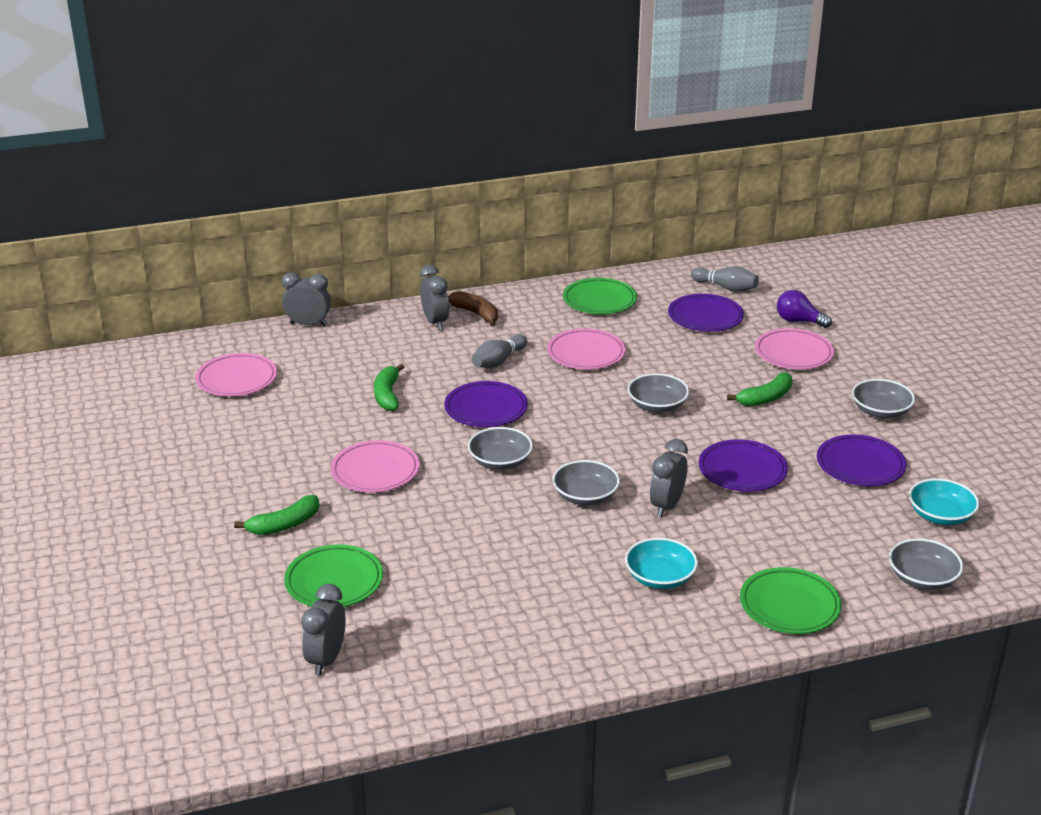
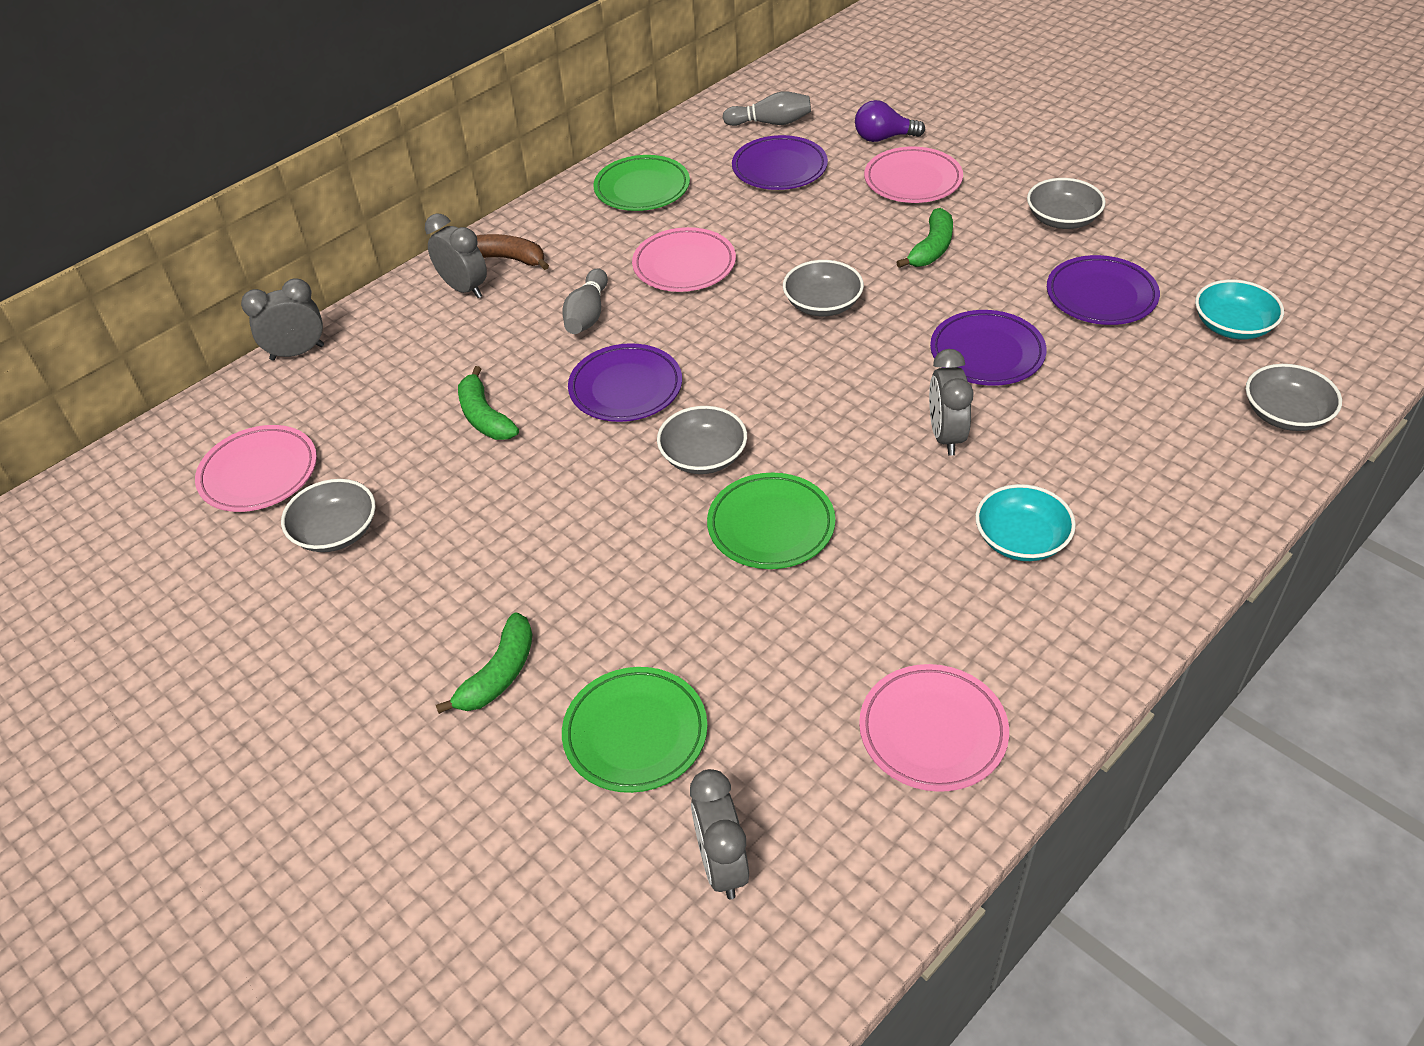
camera: 25 degrees left, 15 degrees up
(375, 471) = (557, 537): pink plate -> pink plate (932, 731)
(585, 496) = (844, 462): grey bowl -> grey bowl (336, 531)
(789, 605) = (1188, 513): green plate -> green plate (771, 526)

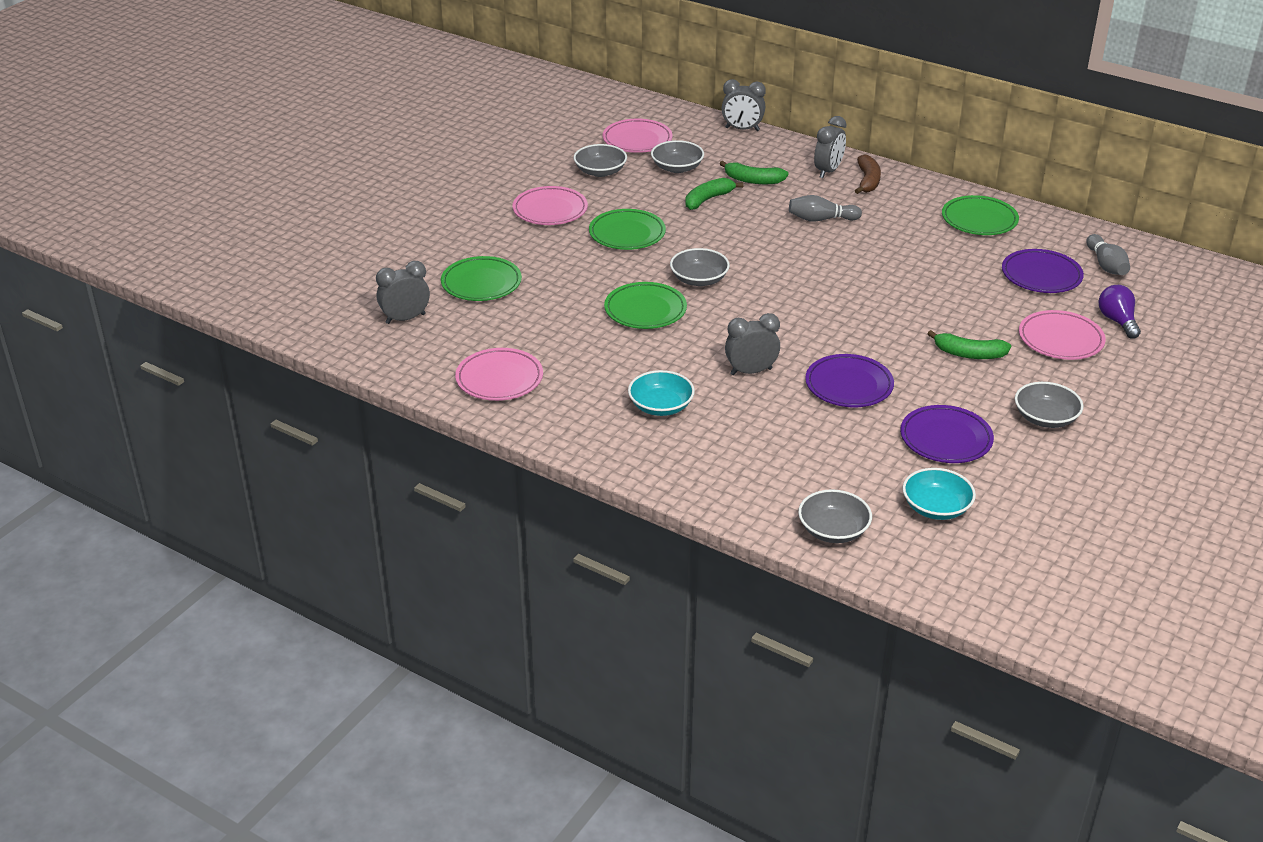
camera: 75 degrees right, 10 degrees down
(297, 352) = (742, 129): grey clock -> grey clock turned 135 degrees clockwise
(499, 674) = (512, 237): green banana -> green banana (753, 180)
(547, 521) = (627, 234): none -> green plate
(626, 388) = (753, 243): purple plate -> none
(684, 265) = (893, 249): pink plate -> pink plate (550, 210)
(822, 304) = (875, 310): grey bowl -> grey bowl (677, 168)

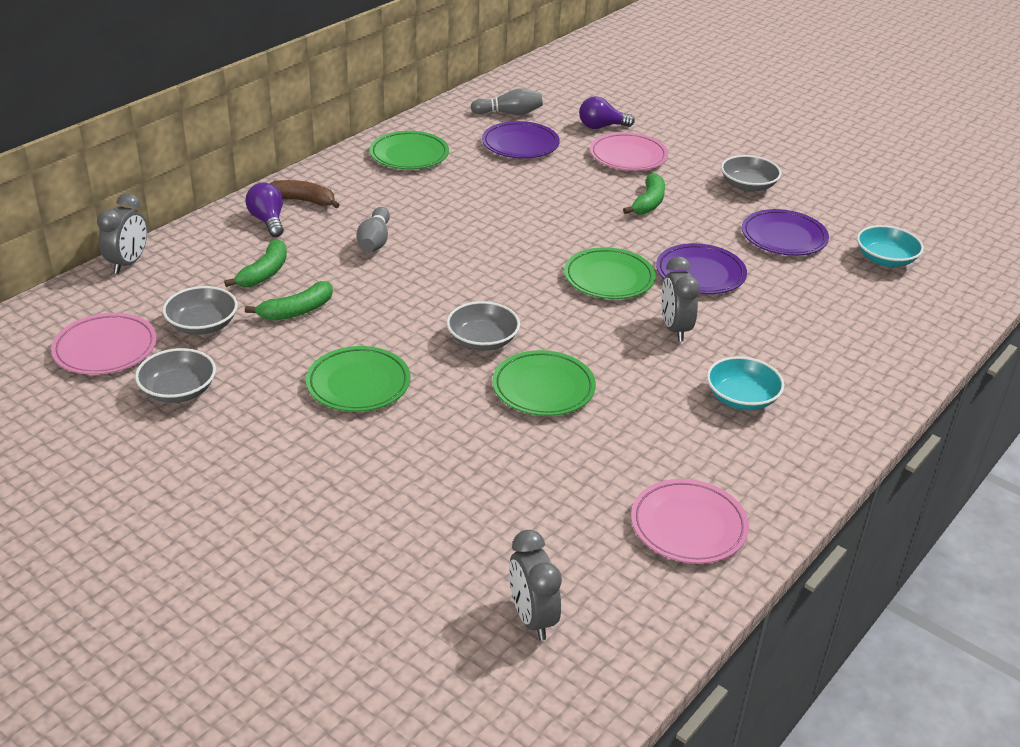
camera: 85 degrees left, 0 degrees up
(481, 283) = (450, 530): green plate -> green plate (609, 278)
(550, 210) = (268, 447): pink plate -> none
(708, 199) = (296, 311): green banana -> green banana turned 90 degrees counterclockwise
(828, 171) = (268, 221): grey clock -> purple light bulb
(833, 530) = (931, 317): grey bowl -> none

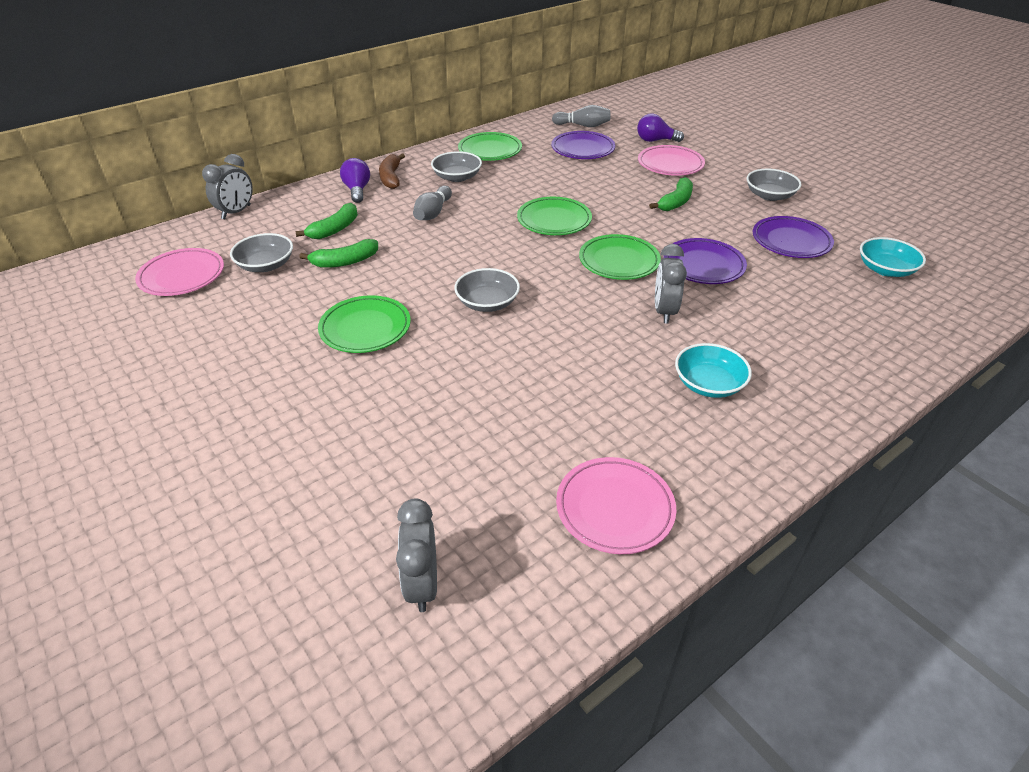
camera: 15 degrees right, 5 degrees up
(178, 390) = (218, 316): grey bowl -> grey bowl (457, 177)
(302, 201) = (391, 177): brown banana -> brown banana turned 120 degrees counterclockwise
(543, 388) = (524, 351): green plate -> green plate (554, 220)

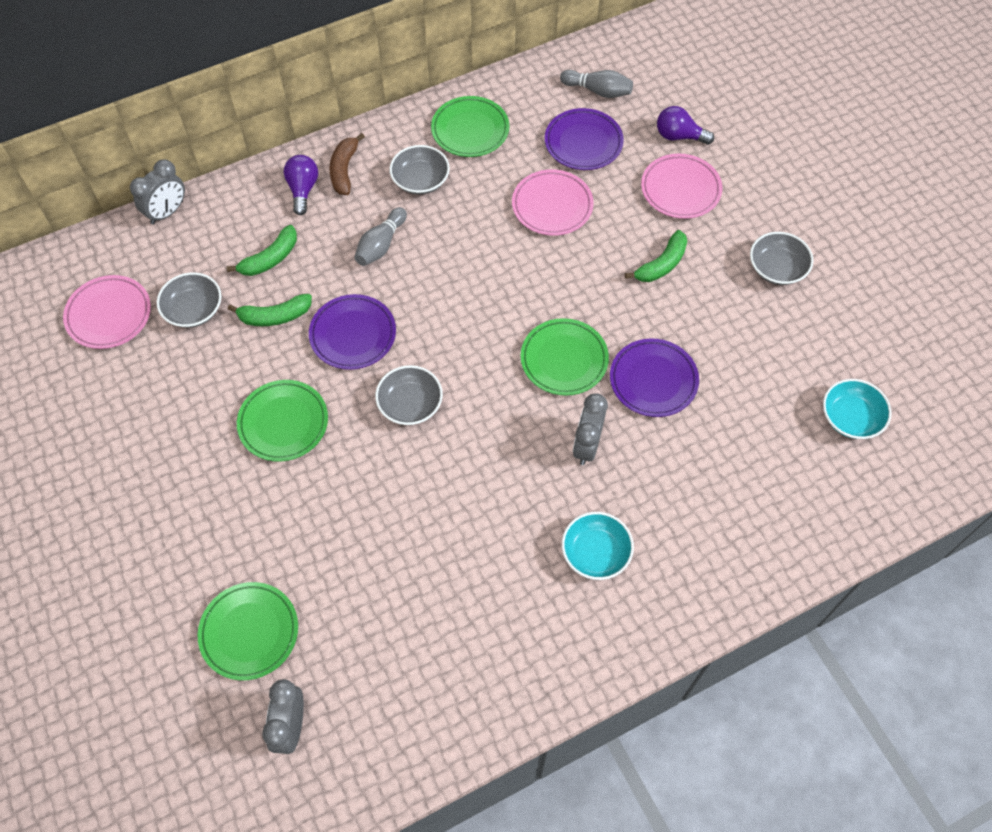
camera: 10 degrees right, 20 degrees up
(554, 220) = (512, 278): green plate -> green plate (249, 632)
(615, 508) = (463, 681): pink plate -> pink plate (552, 206)
(791, 241) = (766, 354): purple plate -> purple plate (353, 334)

